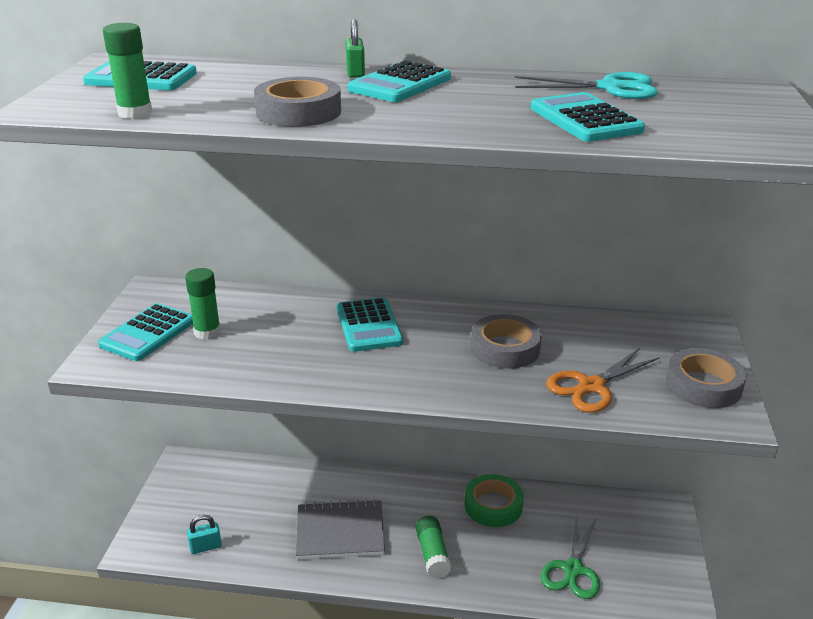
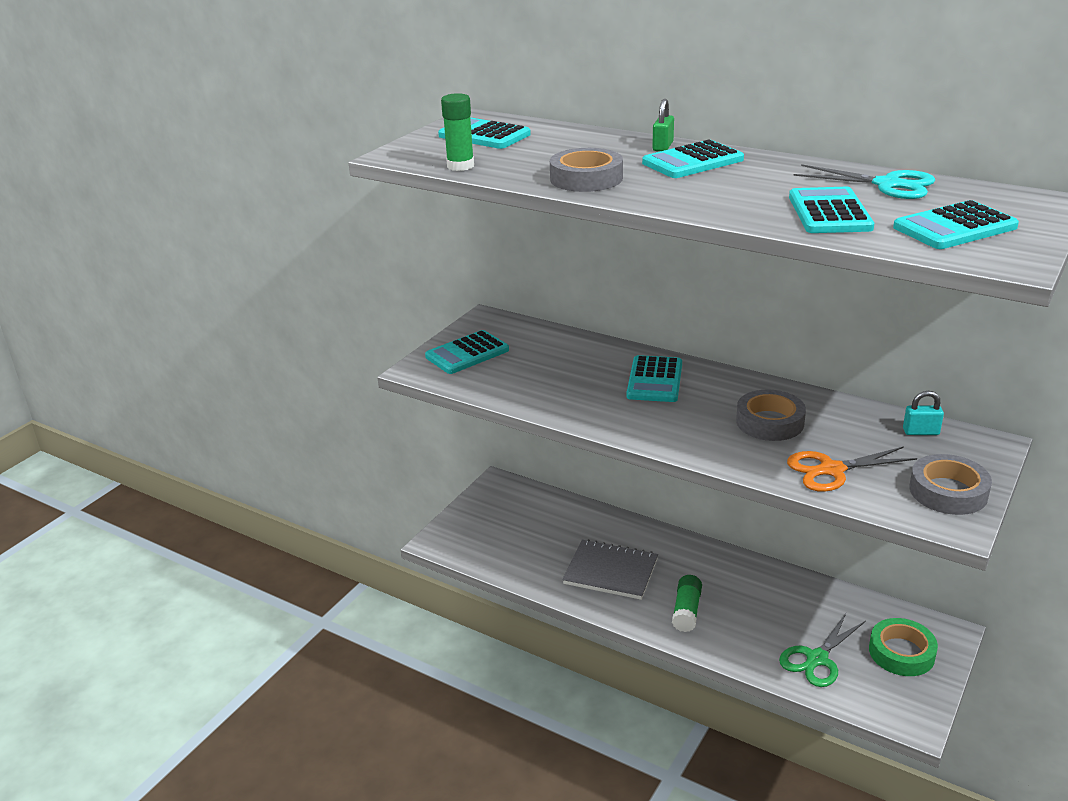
camera: 25 degrees right, 0 degrees up
(205, 547) = (491, 555): turquoise padlock -> turquoise padlock (920, 432)
(207, 332) = (514, 361): green glue stick -> none
(493, 505) = (765, 585): green tape -> green tape (901, 652)
(713, 120) = (954, 227): none -> turquoise calculator

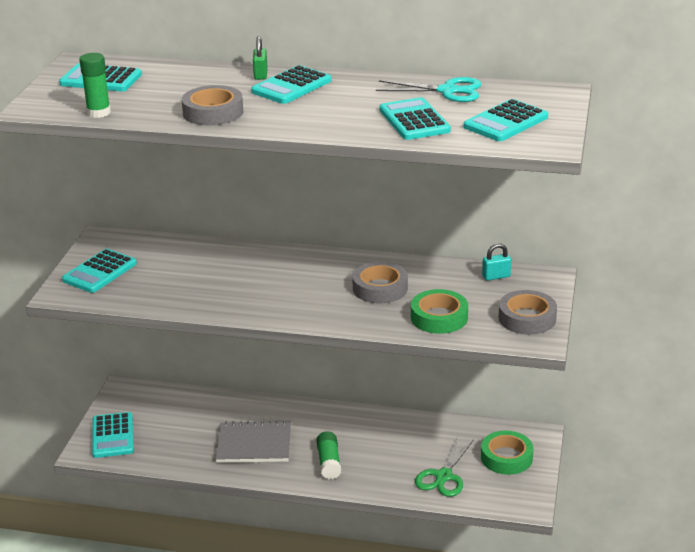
camera: 20 degrees left, 0 degrees up
(654, 380) = (274, 269): turquoise calculator -> turquoise calculator (112, 436)
(832, 470) = (439, 317): orange scissors -> green tape

